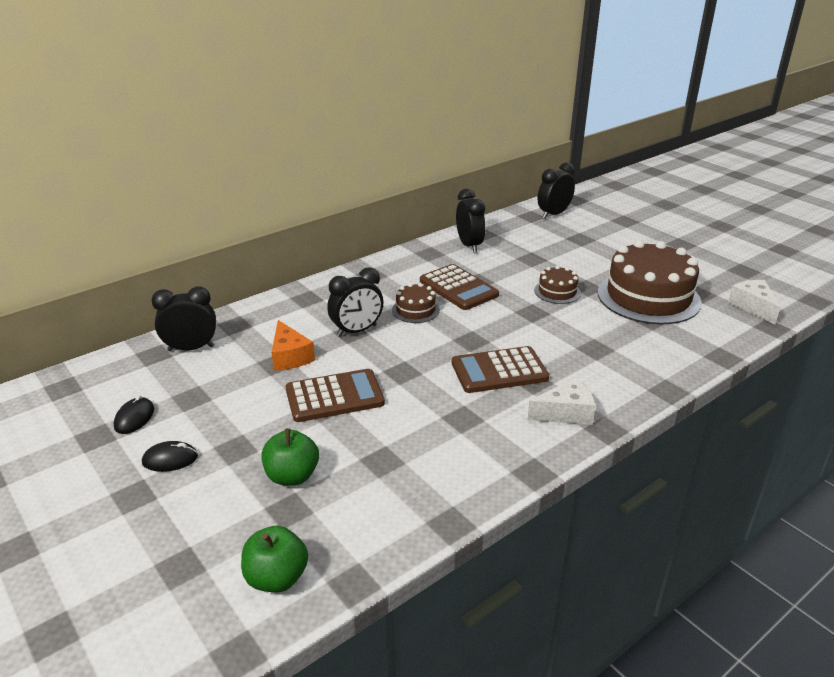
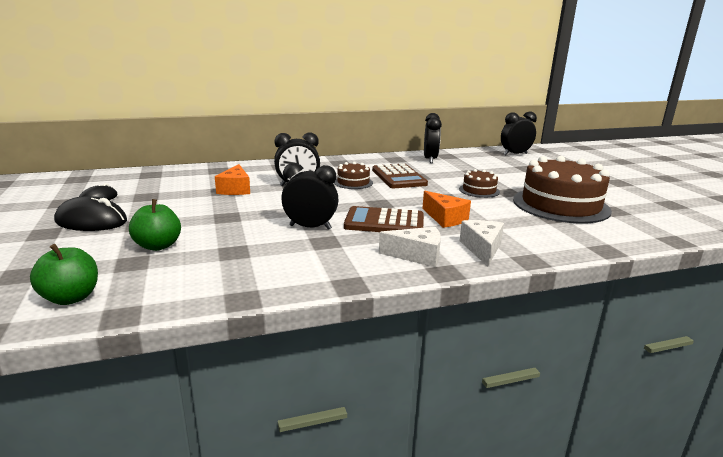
camera: 20 degrees right, 10 degrees down
(170, 459) = (91, 221): black mouse -> black mouse, size x1.71
(191, 348) = (176, 175): black clock -> black clock (310, 227)
(334, 396) = (241, 213): brown calculator -> none
(554, 348) = (445, 218): none -> orange cheese
(753, 307) = (664, 226): white cheese -> white cheese (482, 249)

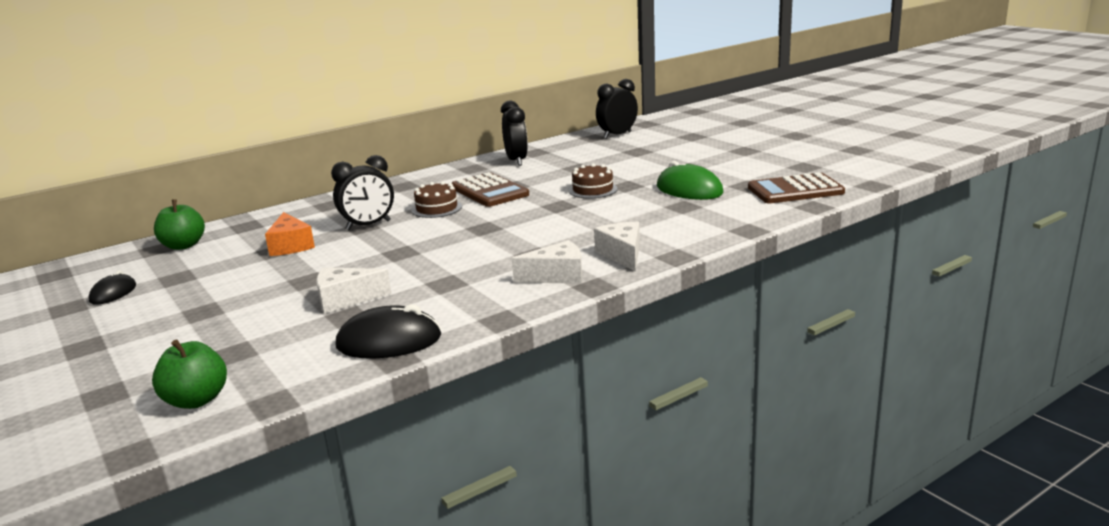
camera: 15 degrees left, 0 degrees up
(91, 221) = (133, 320): black mouse -> black mouse (389, 341)
(158, 246) = (249, 329): green apple -> green apple (183, 245)
(242, 238) = (345, 300): none -> white cheese
(310, 227) = (418, 271): black clock -> none
(384, 222) = (502, 248): brown calculator -> brown calculator (795, 190)
(445, 218) = (568, 230): orange cheese -> none
(560, 205) = (689, 190): brown cake -> green mouse

